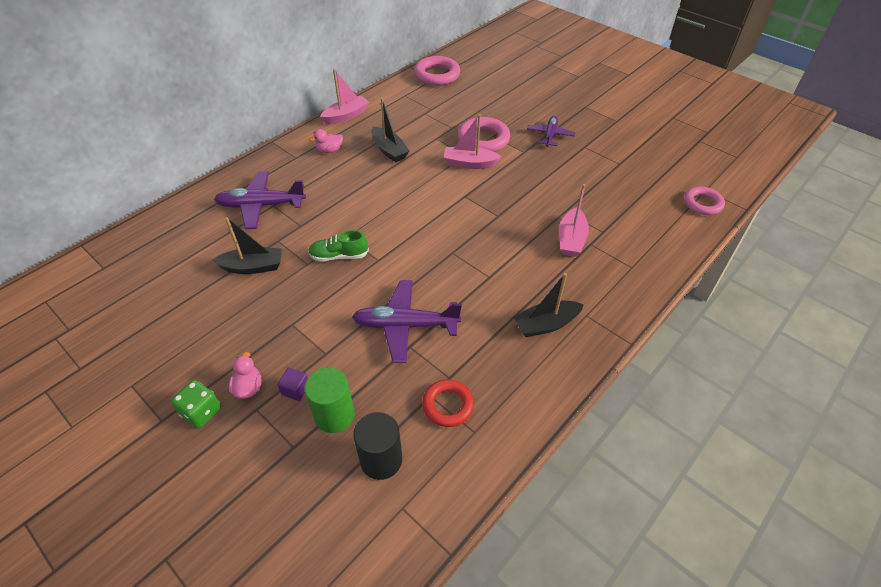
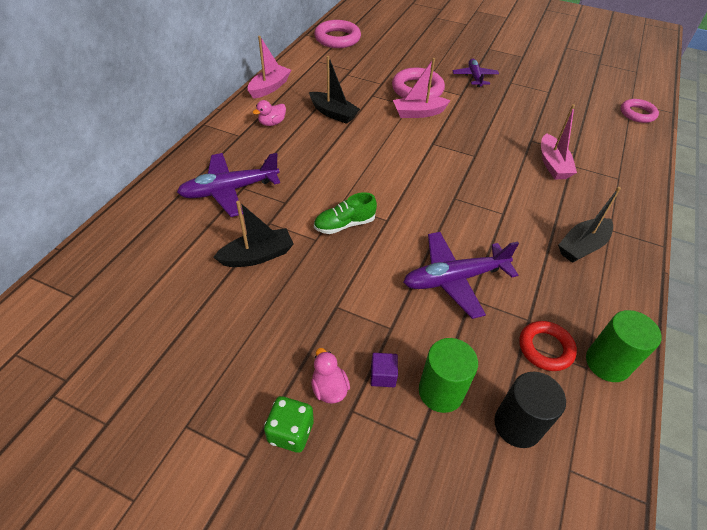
camera: 20 degrees left, 0 degrees up
(496, 433) = (607, 363): none -> green cylinder

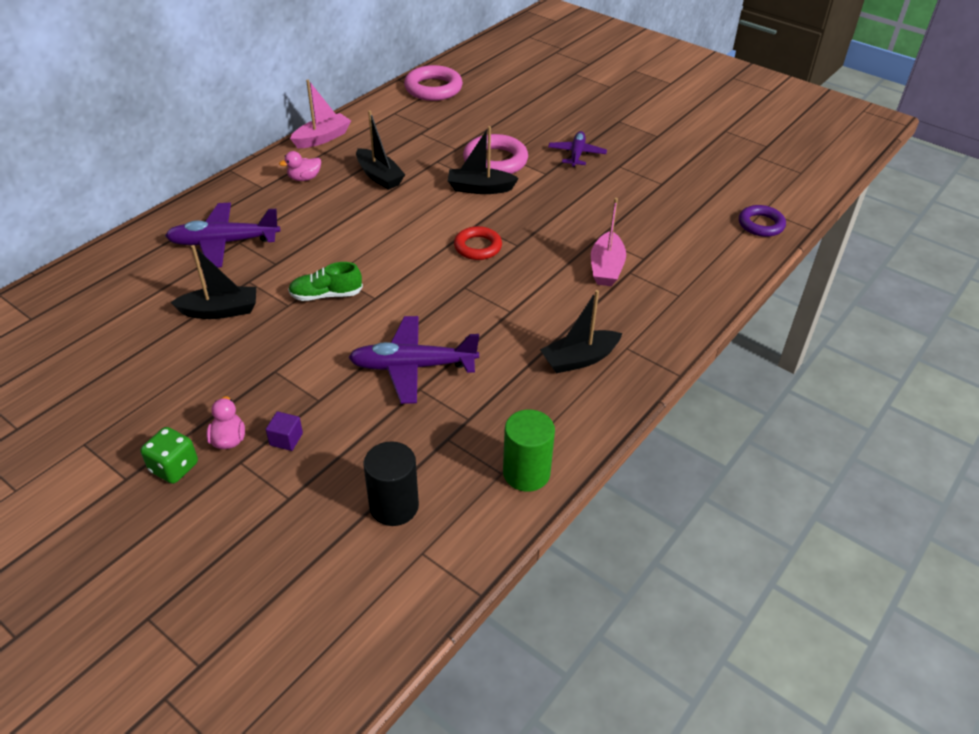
camera: 15 degrees right, 5 degrees down
(418, 113) = (480, 188): pink boat -> black boat
(441, 391) = (335, 463): green cylinder -> none
(545, 348) = (468, 447): red ring -> red ring (478, 247)
(637, 114) = (761, 224): pink ring -> purple ring

